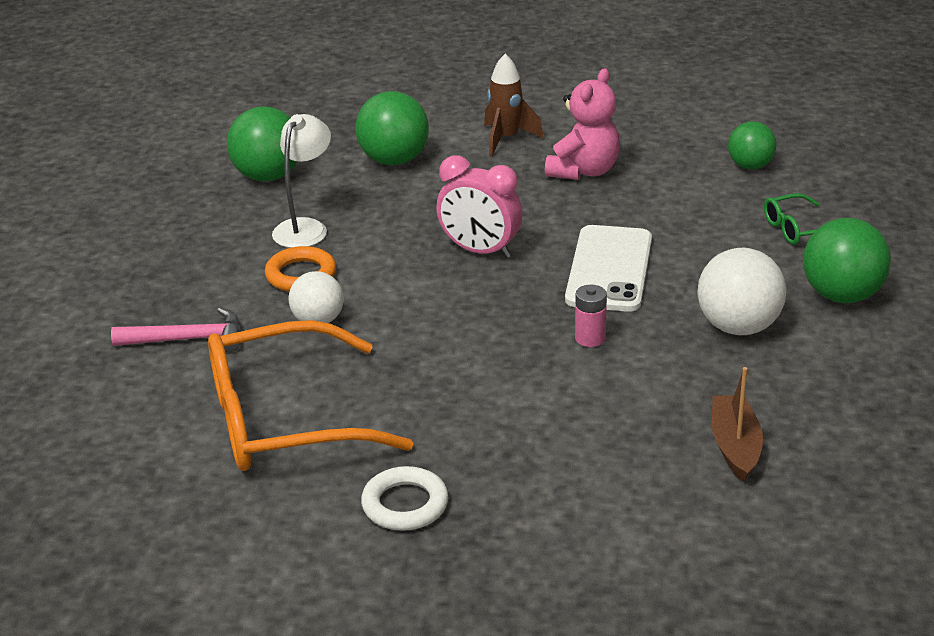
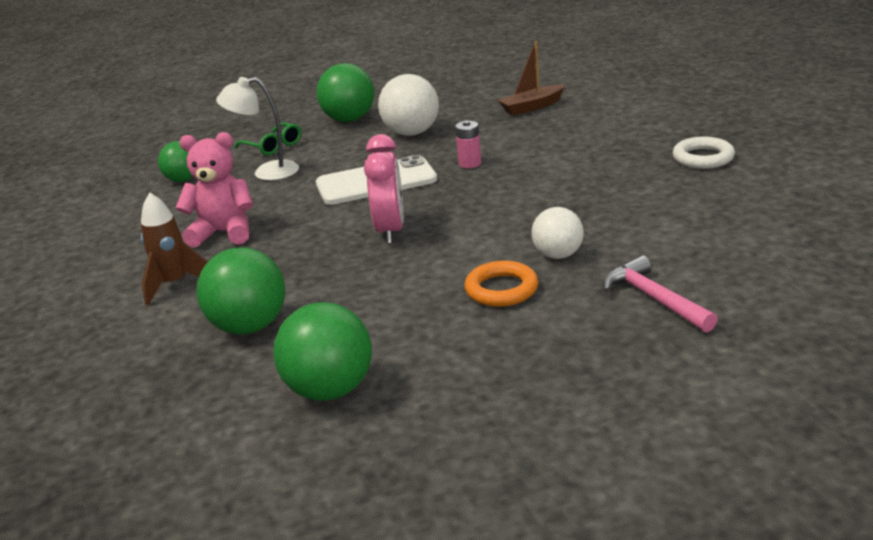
camera: 115 degrees left, 5 degrees down
(284, 420) = (688, 219): orange glasses -> none
(305, 227) = (420, 321): white lamp -> white lamp (266, 172)

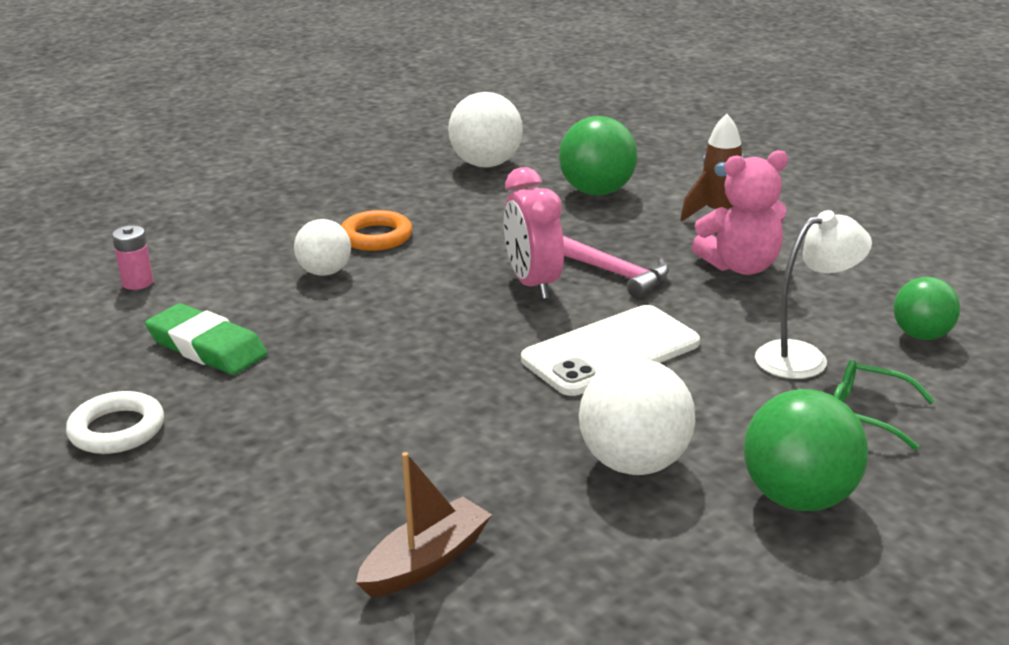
camera: 160 degrees right, 0 degrees up
(330, 390) = (486, 164): green ball -> white ball
(470, 163) = (486, 395): pink battery -> pink battery (137, 282)
(653, 298) = (229, 241): pink hammer -> pink hammer (614, 273)
(655, 200) = (207, 347): none -> green eraser

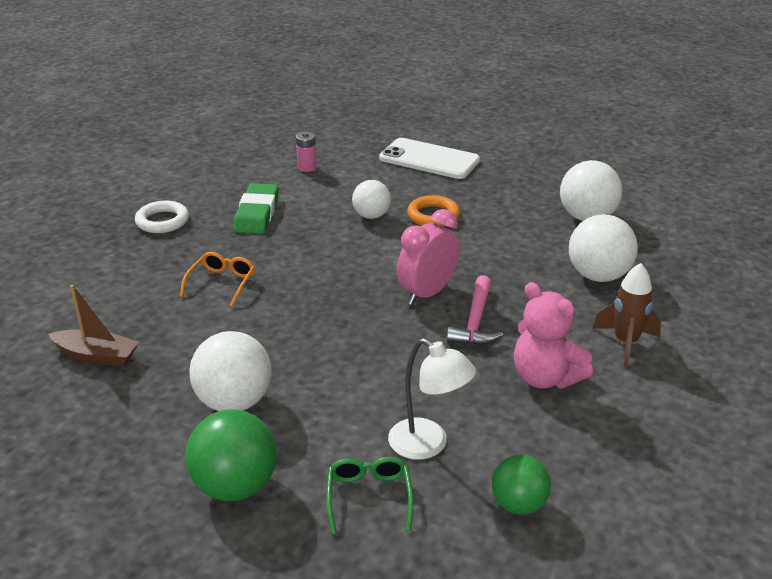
camera: 60 degrees right, 5 degrees up
(354, 414) = (222, 283): none -> orange glasses
(597, 191) = (598, 276): green ball -> white ball
(611, 351) = (363, 352): white phone -> white phone (429, 159)

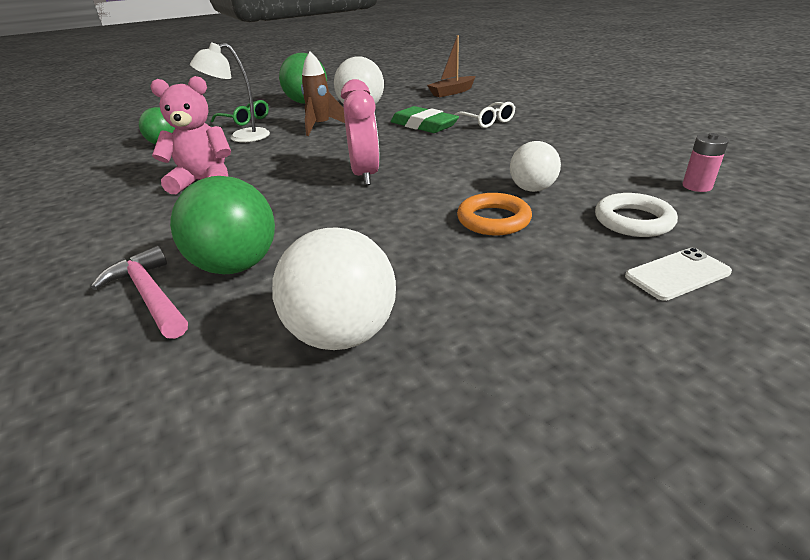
camera: 130 degrees right, 0 degrees up
(162, 221) = (609, 118): white ring -> white ring (633, 221)
(222, 283) = (487, 121): orange glasses -> white glasses
(257, 213) = (592, 146): green eraser -> green eraser (423, 125)
(429, 159) = (677, 274): white phone -> white phone, size x0.55
(475, 322) = (300, 180): pink hammer -> pink hammer (150, 295)
(598, 276) = (236, 266): white ball -> green ball
(625, 343) = (153, 228): brown rocket -> brown rocket (321, 127)

